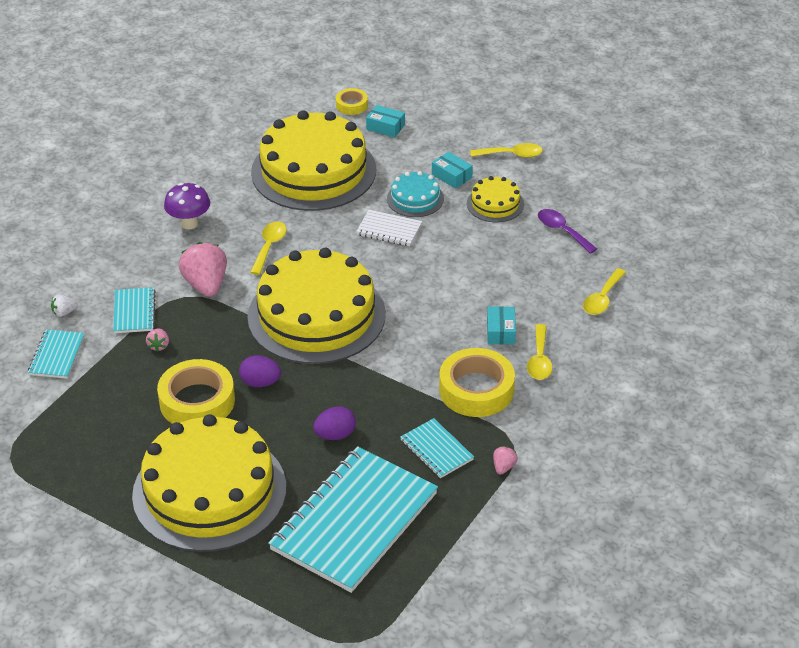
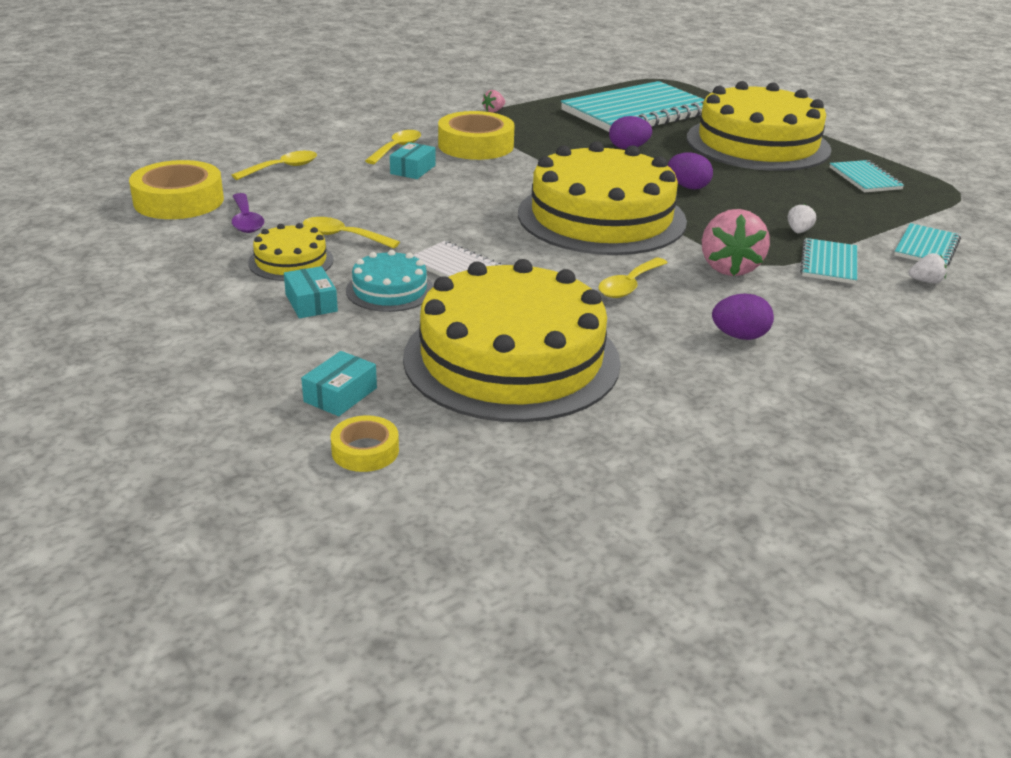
camera: 160 degrees left, 10 degrees down
(159, 346) = (798, 231): pink strawberry -> white strawberry
(189, 223) = (739, 336): purple mushroom -> purple egg
(197, 401) = (759, 188): yellow tape -> yellow tape (179, 201)
(385, 127) = (340, 395): turquoise box -> turquoise box turned 75 degrees clockwise
(436, 450) = (542, 126): turquoise notebook -> turquoise notebook (865, 178)
(512, 155) = (195, 307): yellow spoon -> yellow spoon (343, 236)

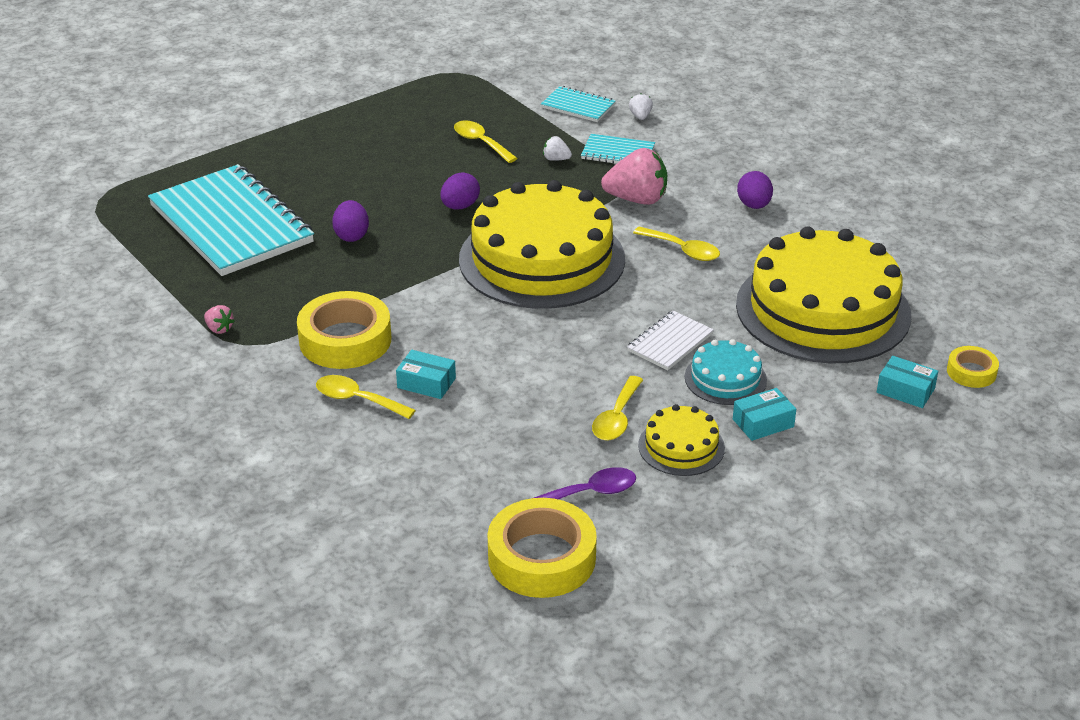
camera: 90 degrees left, 5 degrees up
(282, 168) = (429, 487): yellow spoon -> yellow spoon (480, 142)
(757, 143) = (336, 157): yellow cake -> none
(865, 178) = (429, 111): turquoise notebook -> none

